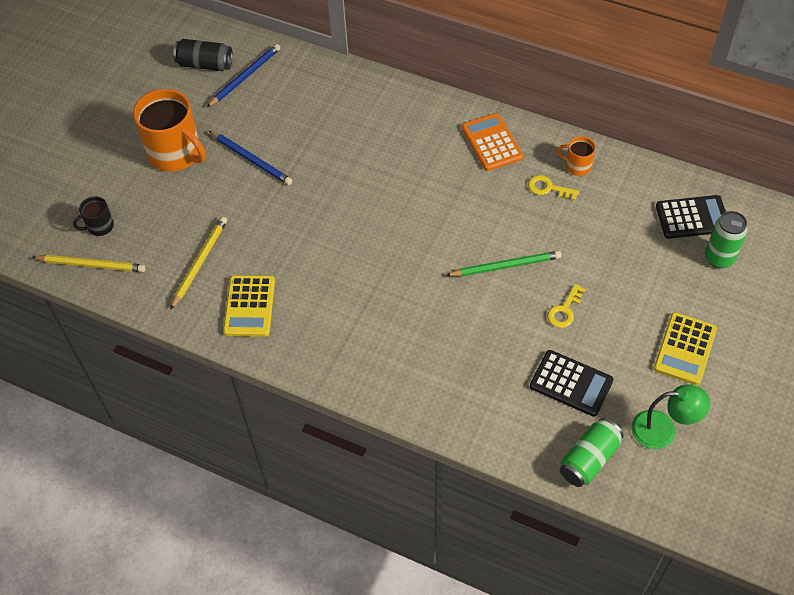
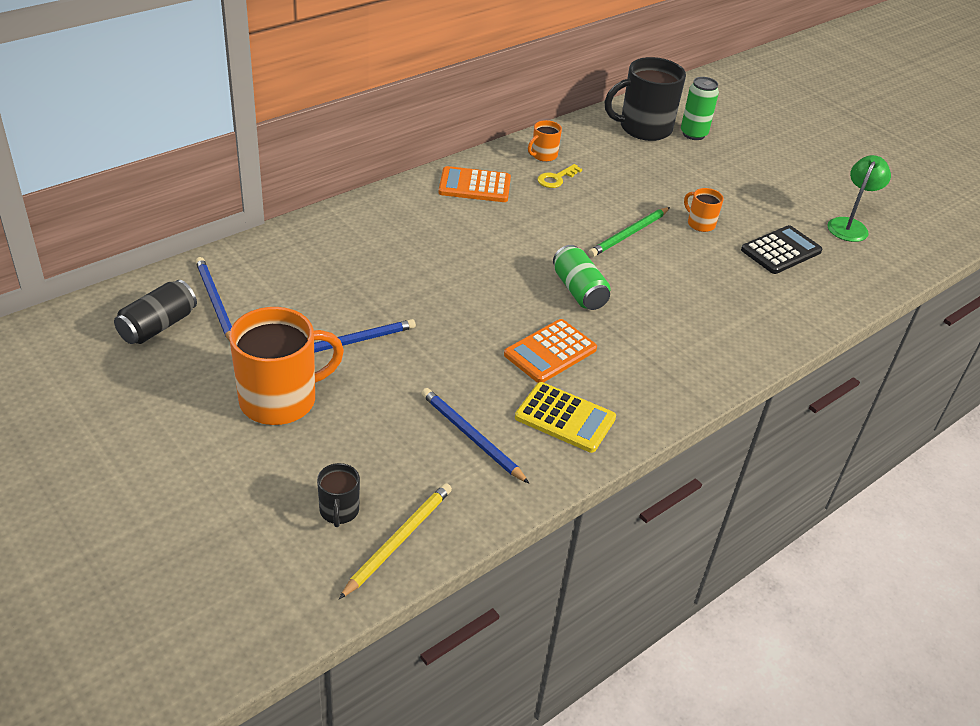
camera: 70 degrees left, 15 degrees down
(200, 262) = (471, 437): yellow pencil -> blue pencil
(315, 271) = (550, 352): none -> orange calculator
(506, 266) = (629, 234): green pencil -> green pencil turned 150 degrees counterclockwise
(564, 310) = (700, 224): yellow key -> orange mug
(589, 459) = (864, 272): green can -> green can (579, 291)
(685, 349) = (775, 184): yellow calculator -> none
(692, 217) = (644, 128): black calculator -> black mug

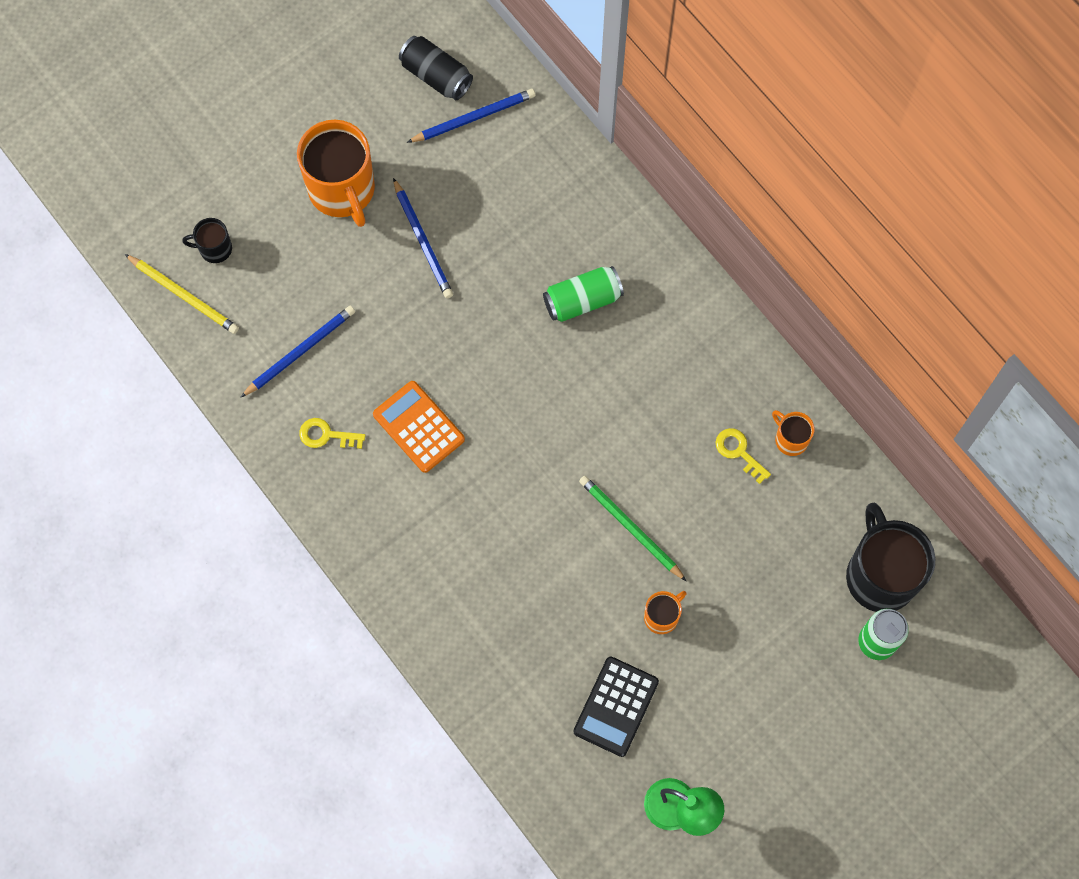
camera: 95 degrees right, 30 degrees up
(474, 186) = (710, 356): orange calculator -> none
(565, 418) = (326, 435): yellow calculator -> yellow key
(579, 291) = (519, 462): green can -> green can (582, 300)
(781, 251) = (616, 706): black calculator -> black calculator turned 60 degrees clockwise

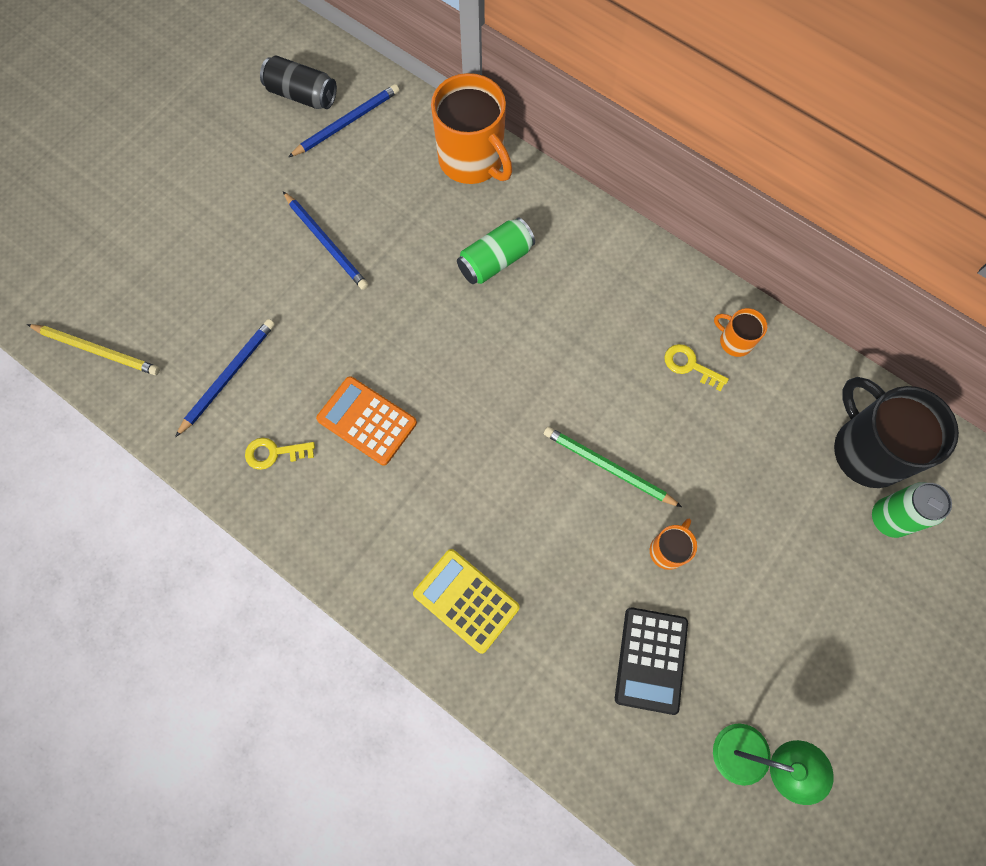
camera: 15 degrees left, 0 degrees up
(214, 249) = (120, 298): black mug -> none
(342, 190) = (236, 214): orange mug -> orange mug (472, 160)
(466, 612) = (466, 600): none -> yellow calculator

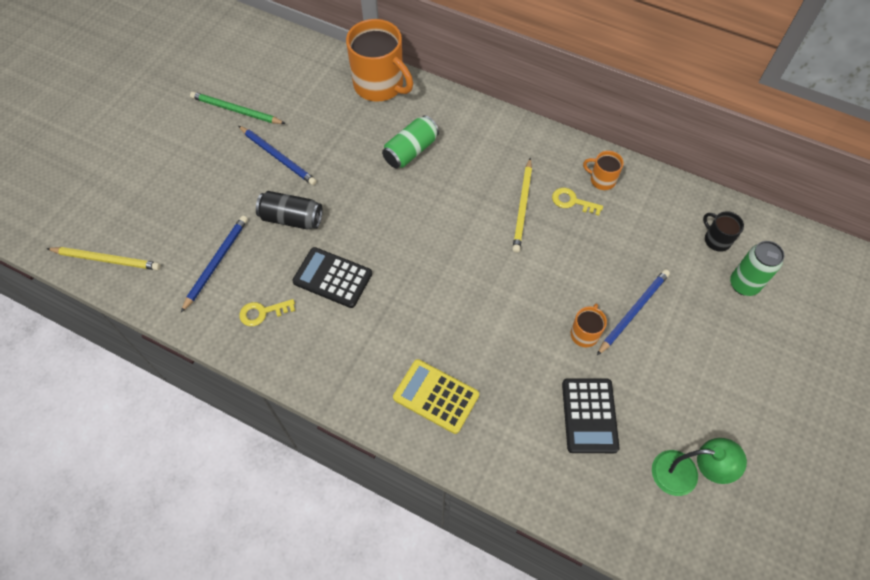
camera: 10 degrees left, 10 degrees down
(302, 95) = (241, 59): black can -> black can (291, 218)
(347, 123) = (279, 73): blue pencil -> blue pencil (633, 311)
(367, 421) = (332, 278): orange calculator -> black calculator
(608, 467) = (526, 282): green pencil -> green pencil (236, 110)
(624, 363) = (522, 207): none -> yellow pencil
(867, 450) = (716, 240): black mug -> black mug, size x0.48

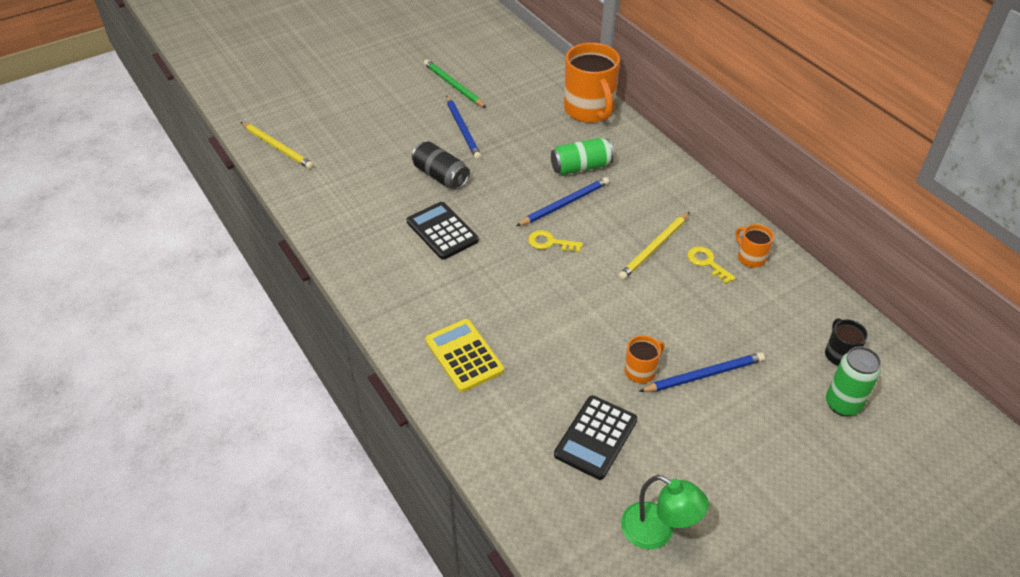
camera: 30 degrees right, 15 degrees down
(216, 262) = (357, 182): blue pencil -> blue pencil (564, 204)
(262, 312) = (366, 231): yellow key -> yellow key (550, 242)

